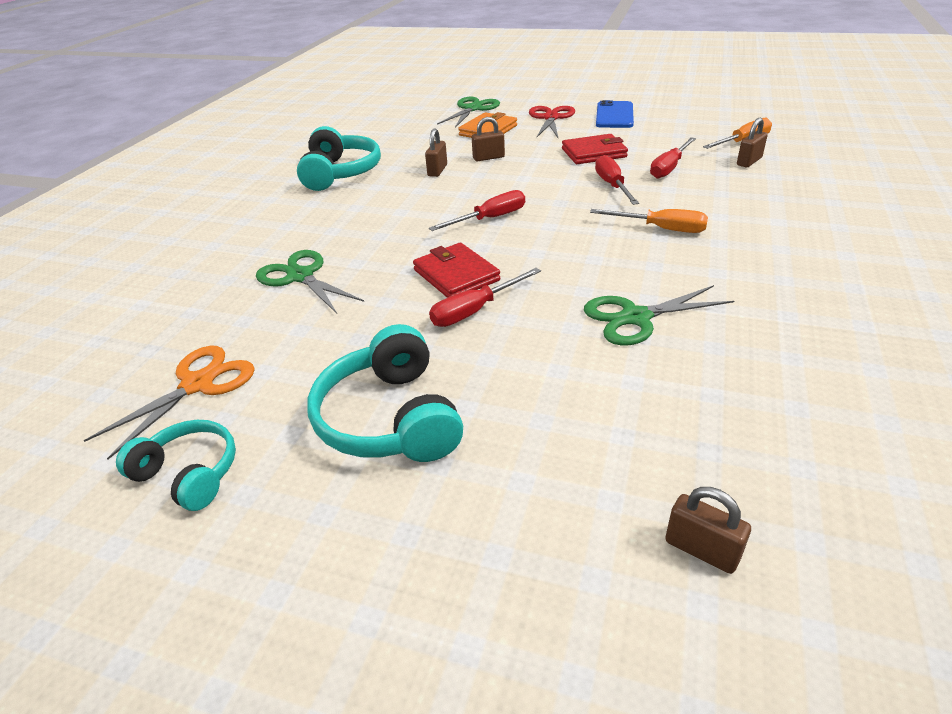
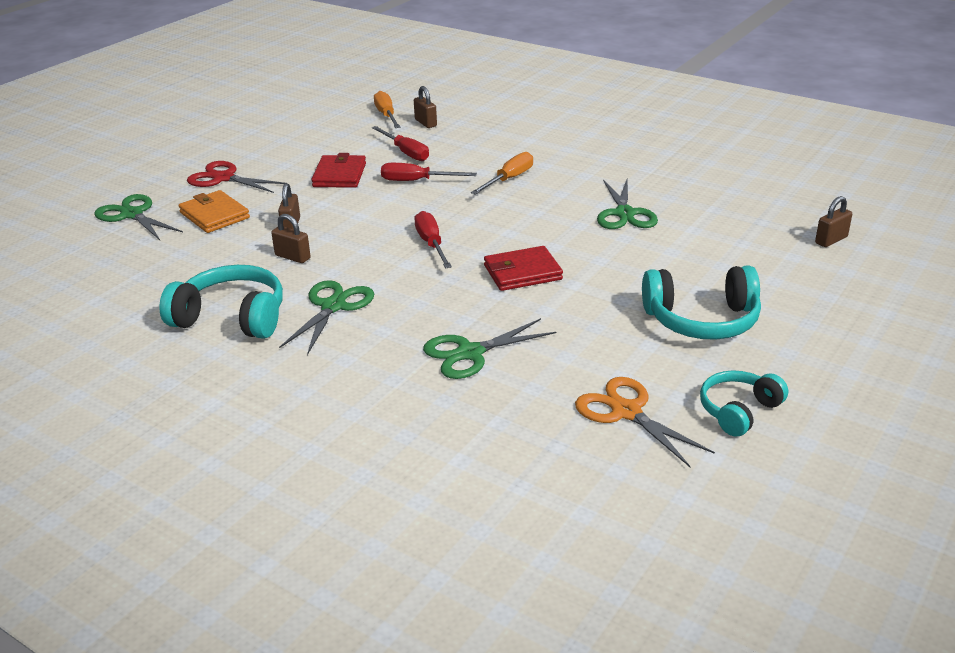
camera: 75 degrees left, 5 degrees down
(365, 203) = (333, 306): none -> green scissors
(475, 310) = (582, 271): red screwdriver -> none
(614, 115) = (259, 149): blue phone -> none

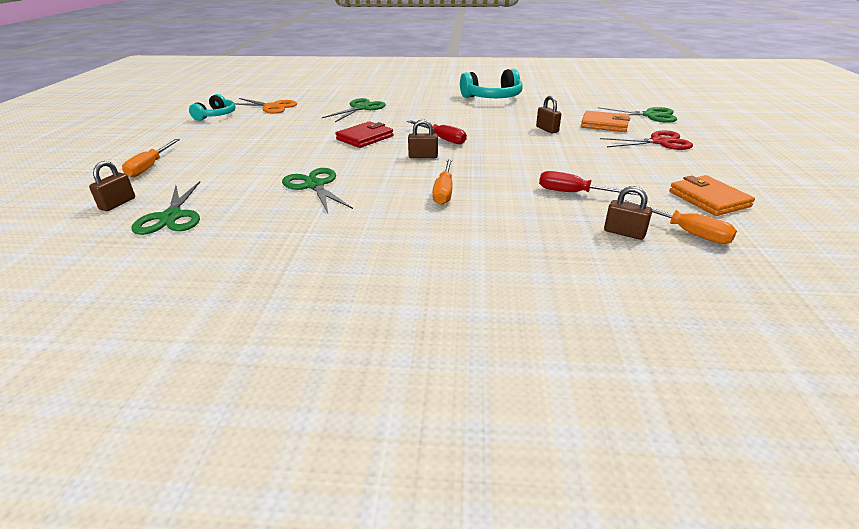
camera: 150 degrees right, 0 degrees up
(292, 257) = (512, 118): brown padlock -> brown padlock (423, 156)
(321, 127) = (708, 199): none -> orange wallet
(333, 306) = (452, 108): green scissors -> green scissors (171, 217)
(339, 175) = (586, 162): red wallet -> none
(417, 181) = (519, 172): red screwdriver -> none
(702, 320) = (237, 139): turquoise headphones -> none
(817, 291) = (150, 167): none -> orange screwdriver

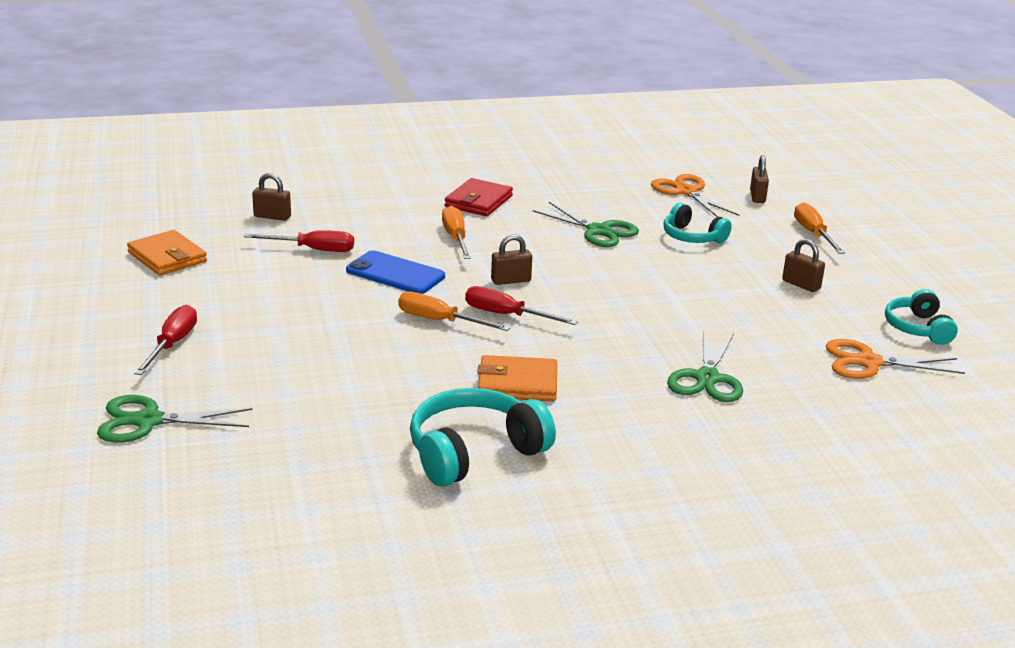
camera: 160 degrees right, 5 degrees down
(171, 217) = (686, 192): green scissors -> orange scissors
(247, 173) = (692, 237): none -> turquoise headphones
(365, 138) = (620, 305): red wallet -> red wallet (478, 201)
(507, 168) = (395, 273): none -> blue phone
(547, 129) = (348, 355): brown padlock -> brown padlock (801, 284)
(604, 124) = (247, 381): orange wallet -> orange wallet (517, 383)
(659, 142) = (172, 344): red scissors -> red screwdriver
(685, 232) = (215, 223): orange screwdriver -> orange screwdriver (440, 321)

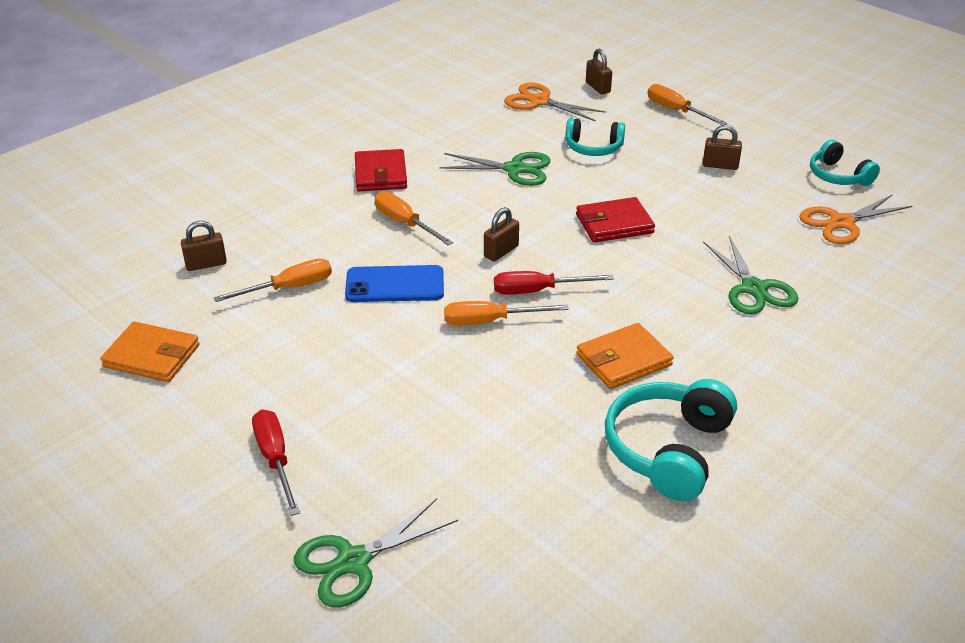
camera: 30 degrees left, 10 degrees up
(313, 250) = (289, 288): red screwdriver -> orange screwdriver
(637, 293) = (614, 224): none -> red wallet

